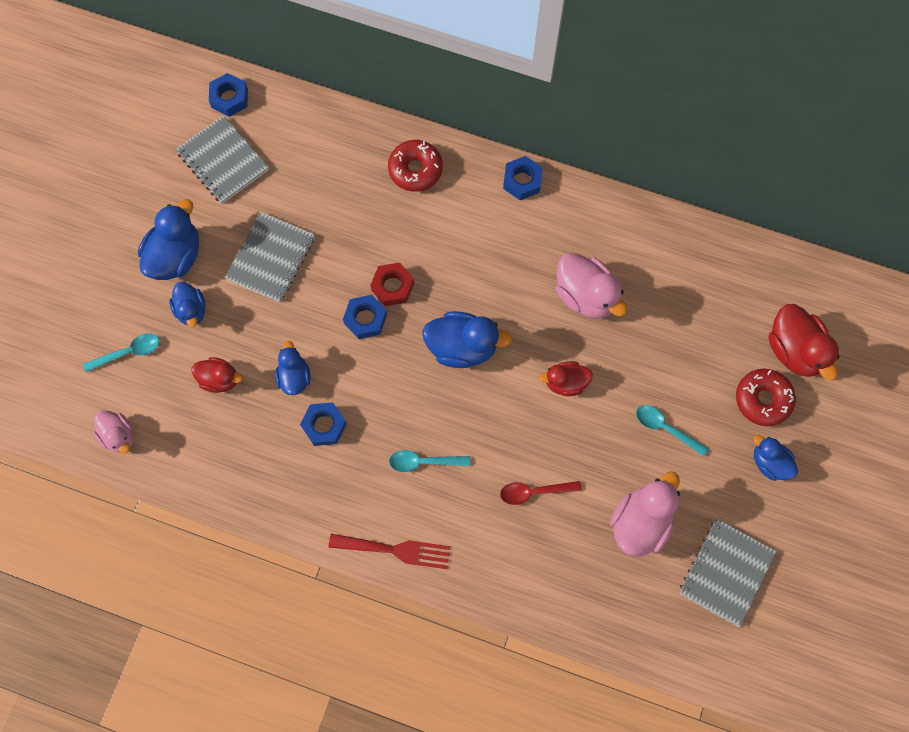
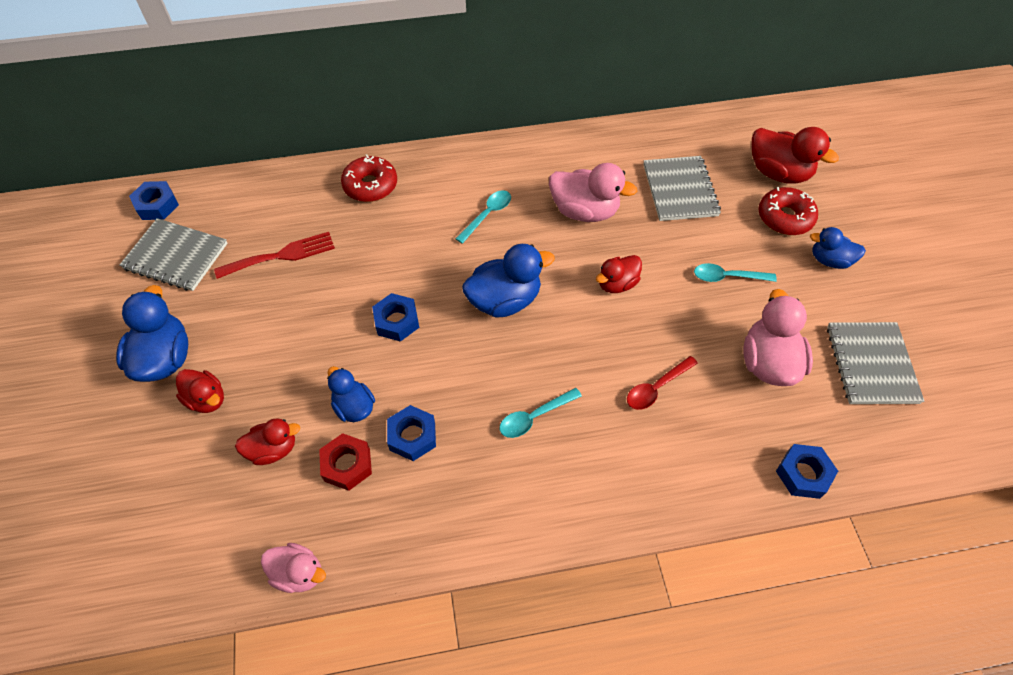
camera: 30 degrees left, 15 degrees down
(119, 436) = (180, 569): pink duck -> pink duck (299, 573)
(128, 352) = (152, 475): turquoise spoon -> turquoise spoon (487, 215)
(191, 310) = (207, 399): blue duck -> red duck
(271, 258) = (270, 314): grey notebook -> grey notebook (680, 190)
(392, 287) = (406, 283): red nut -> red nut (347, 465)
(395, 550) = (562, 517): red fork -> red fork (281, 255)
(522, 181) = (471, 155): blue nut -> blue nut (803, 474)

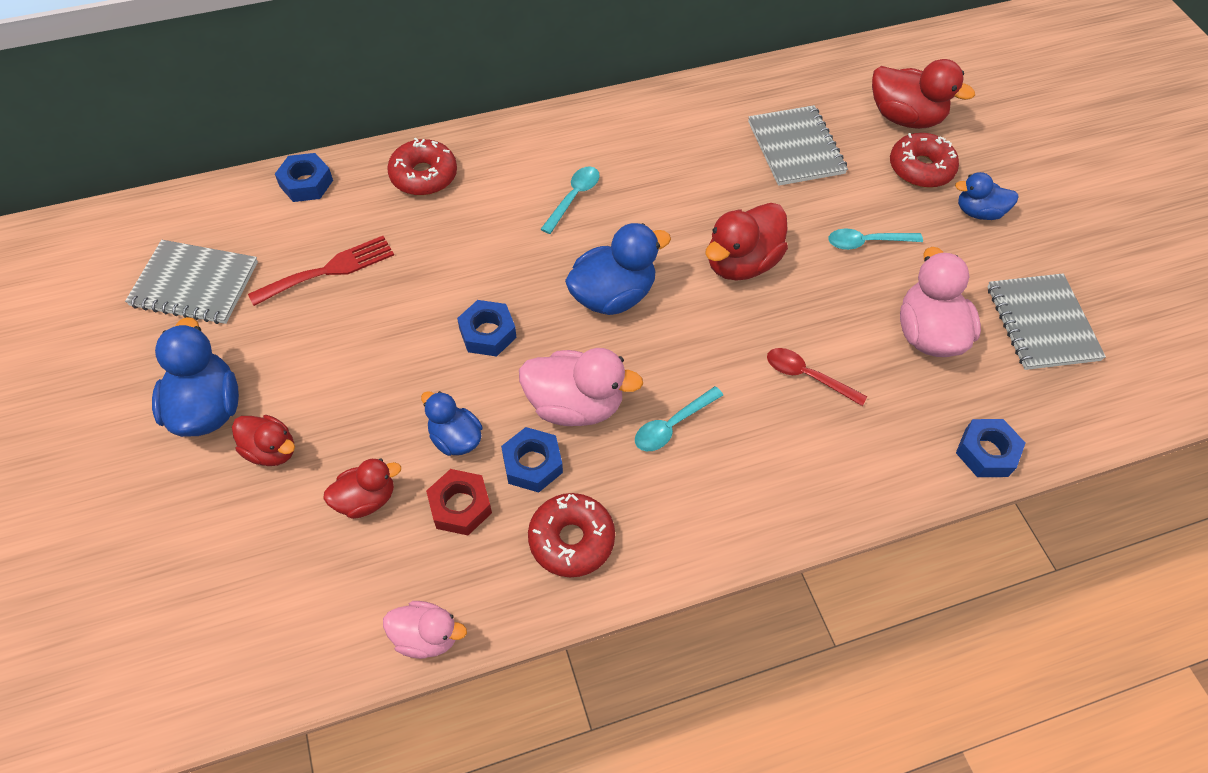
camera: 10 degrees left, 0 degrees up
(157, 205) = (156, 224): blue nut -> blue nut (306, 183)
(432, 505) = (571, 540): none -> red donut
(584, 211) = (688, 182): pink duck -> pink duck (575, 405)
(617, 284) = (741, 263): red duck -> red duck, size x1.63
(656, 388) = (807, 376): red spoon -> red spoon turned 75 degrees clockwise

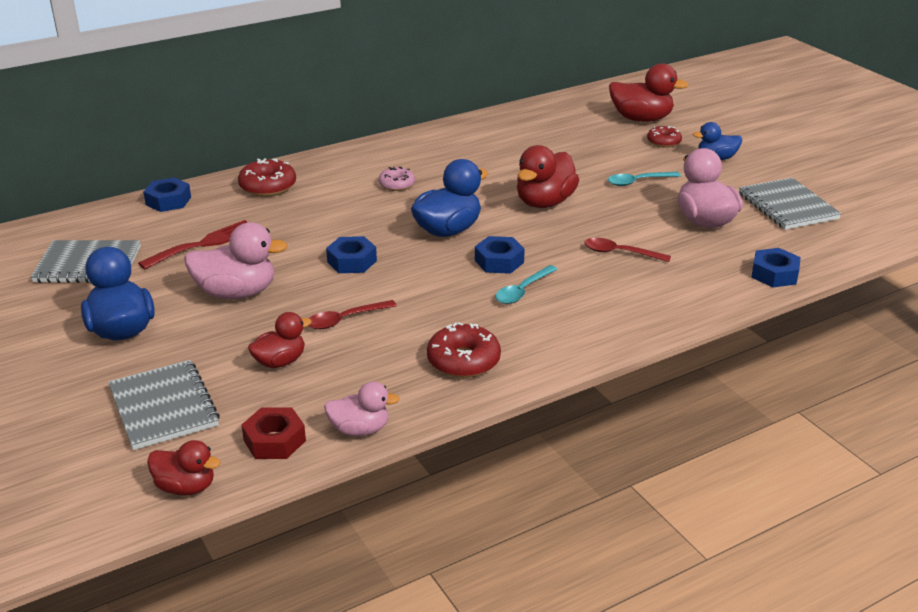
camera: 10 degrees left, 25 degrees down
(271, 450) = (187, 346): red duck -> red duck (186, 487)
(455, 438) = (345, 319): blue duck -> red spoon
(460, 506) = (363, 355): red nut -> red nut (274, 440)
(532, 464) = (415, 325): blue nut -> blue nut (499, 261)
(573, 197) = (396, 184): turquoise spoon -> pink donut
(575, 405) = (439, 290): pink duck -> pink duck (236, 293)
(795, 148) = (563, 142): grey notebook -> grey notebook (163, 407)
(920, 168) = (663, 142): red donut -> red donut, size x0.64

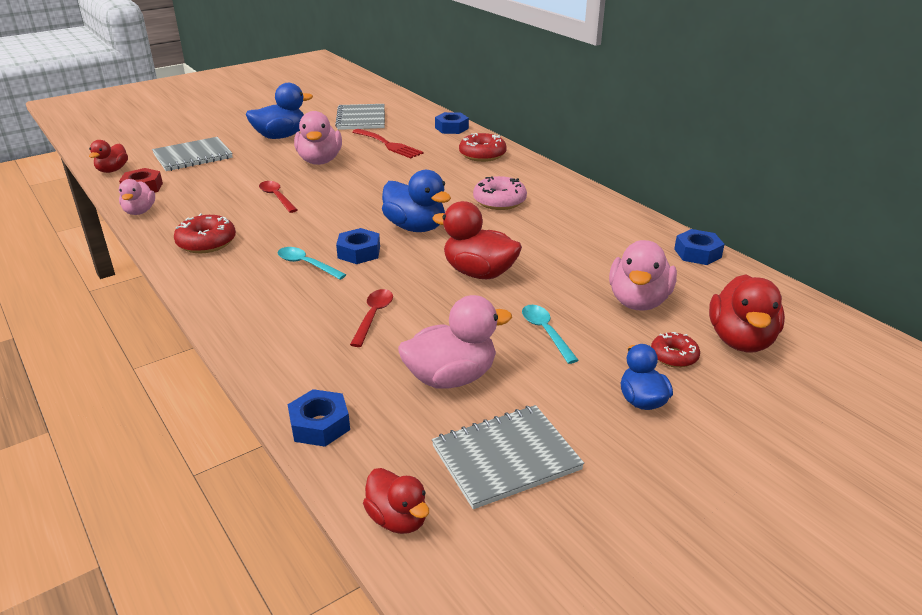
camera: 85 degrees right, 0 degrees up
(280, 362) = (229, 181): red duck -> red duck (398, 519)
(352, 261) = (361, 193): blue nut -> blue nut (697, 253)
(396, 184) = (499, 201): pink donut -> pink donut, size x1.55
(591, 144) = (638, 301): none -> pink duck

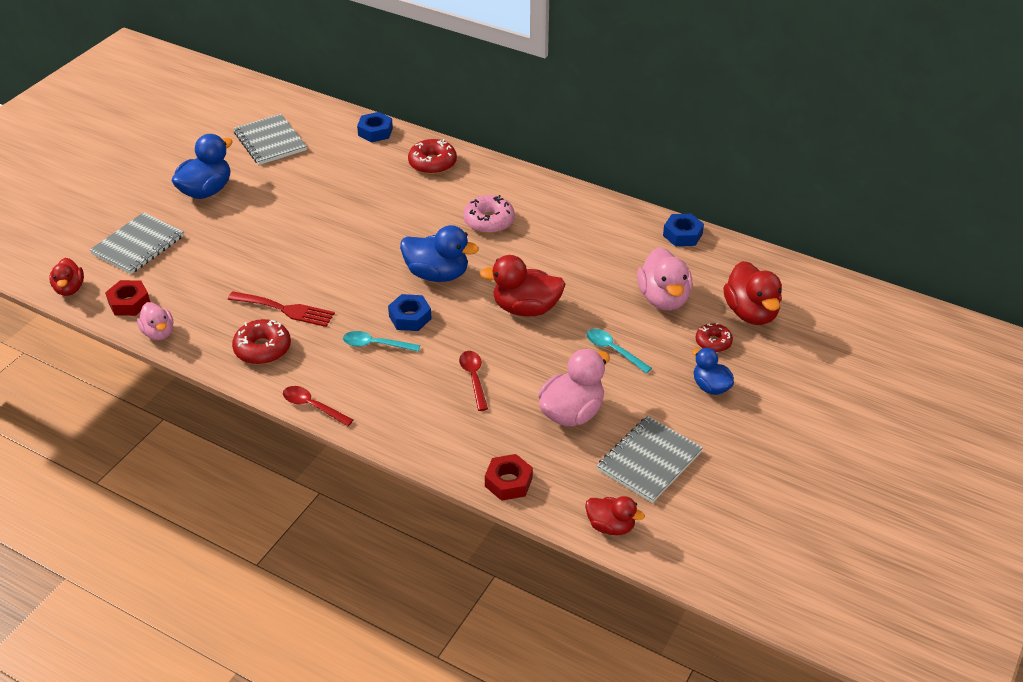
camera: 25 degrees left, 10 degrees up
(276, 197) = (278, 275): red spoon -> red spoon (312, 406)
(320, 161) = (279, 215): pink duck -> none
(320, 425) = (508, 482): blue nut -> red nut
(389, 145) = (330, 173): red fork -> red fork (285, 309)

